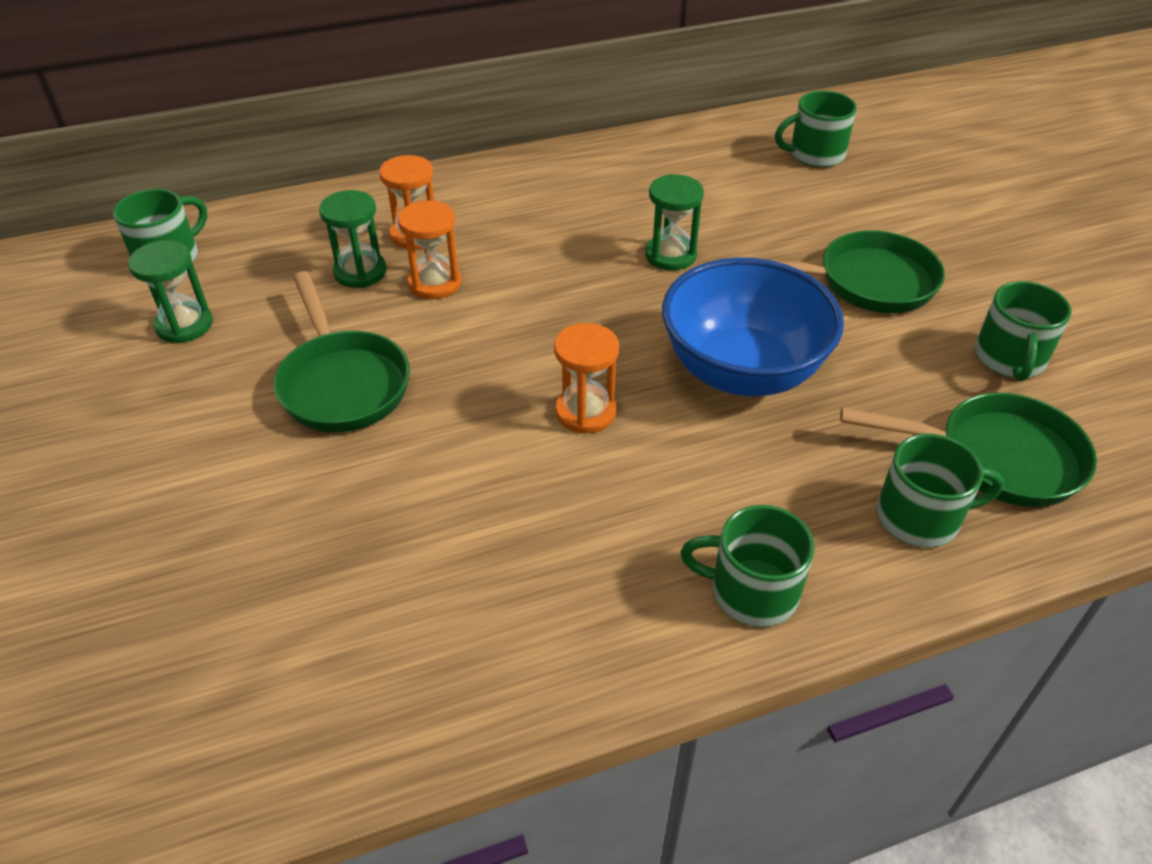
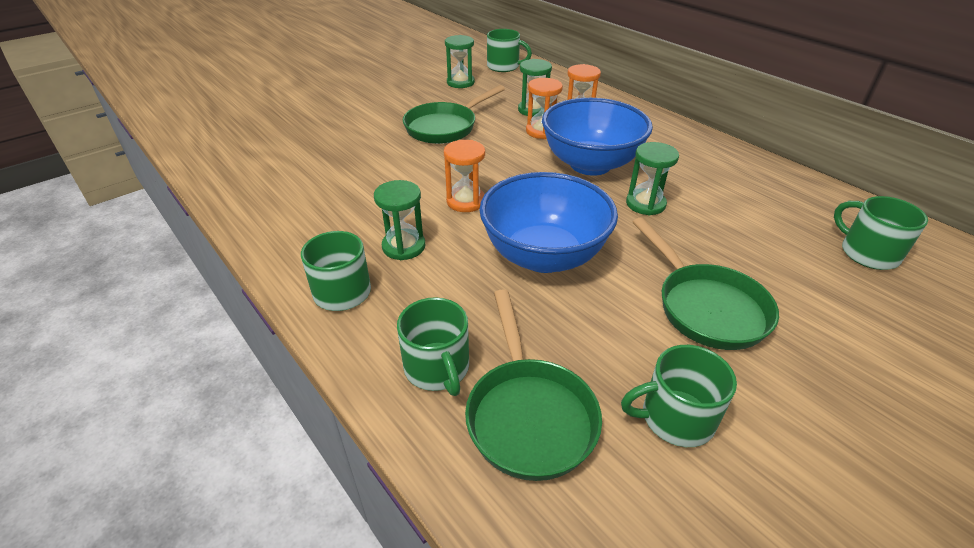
camera: 70 degrees right, 5 degrees down
(556, 268) = (590, 164): none -> blue bowl
(670, 503) = (404, 246): none -> green hourglass

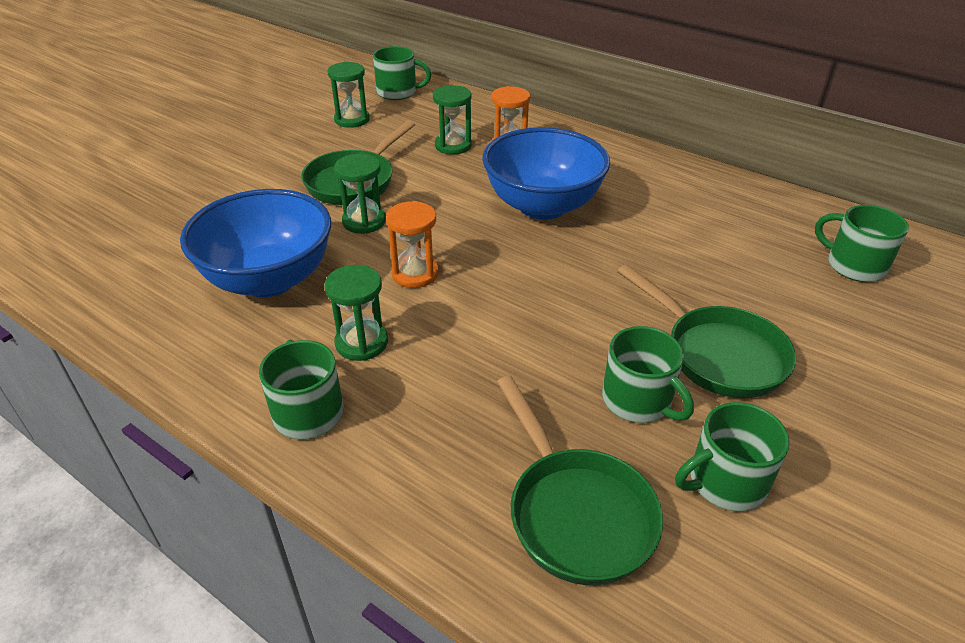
camera: 15 degrees left, 0 degrees up
(437, 368) = (457, 482): green mug -> green mug (638, 400)
(542, 131) = (473, 172): orange hourglass -> none
(544, 256) = (528, 326): blue bowl -> blue bowl (269, 279)
(645, 204) = (618, 245): green hourglass -> green hourglass (364, 221)

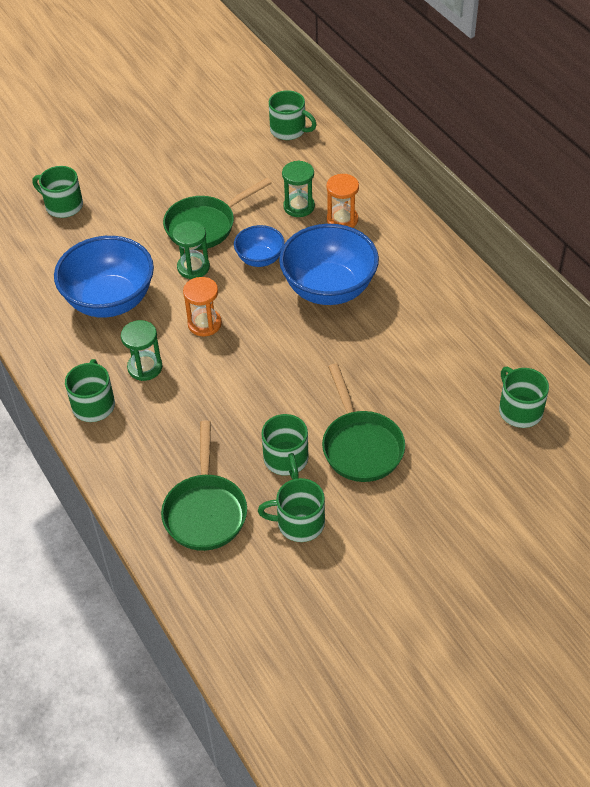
camera: 25 degrees right, 10 degrees up
(156, 199) = (63, 205): none -> green mug
(352, 120) = (235, 155): green hourglass -> none
(441, 197) = (260, 259): none -> blue bowl

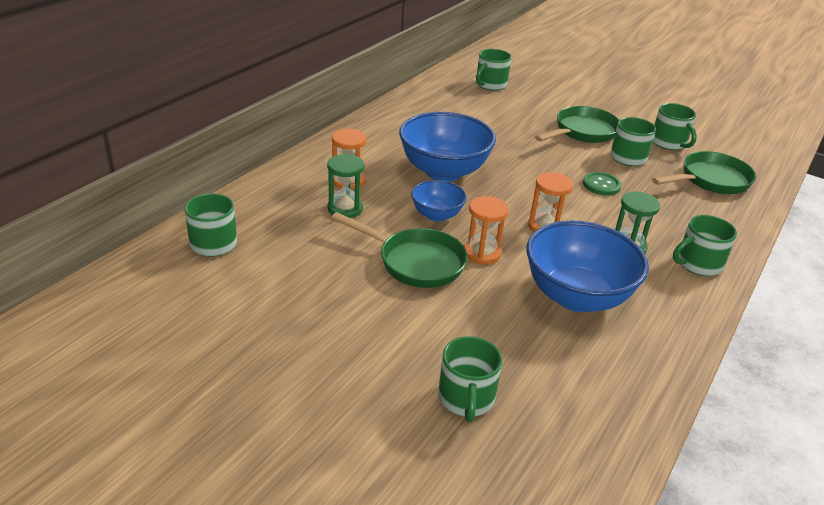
camera: 120 degrees left, 15 degrees down
(193, 267) = (482, 253): green hourglass -> orange hourglass
(246, 402) = (601, 185): none -> green button

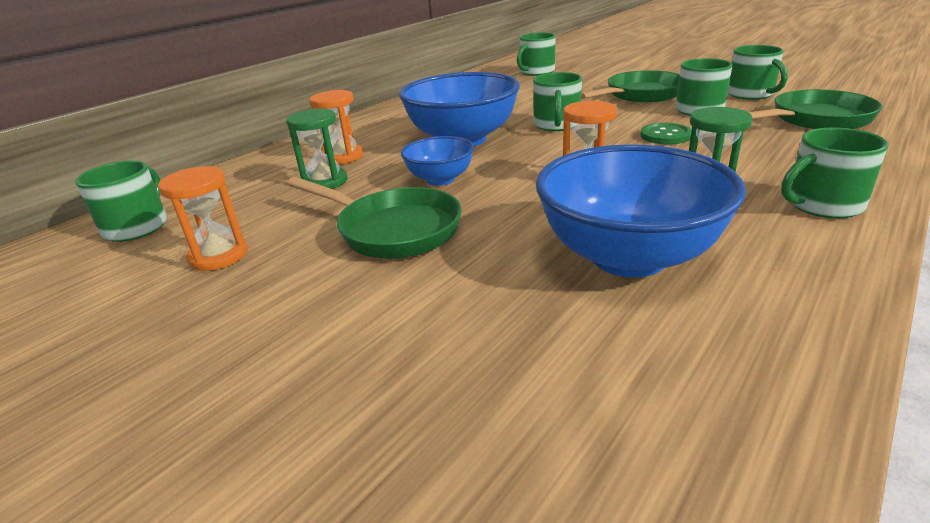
camera: 10 degrees right, 5 degrees down
(466, 399) = (404, 431): green mug -> green mug (556, 125)
(482, 253) = (490, 214): orange hourglass -> orange hourglass (218, 256)

